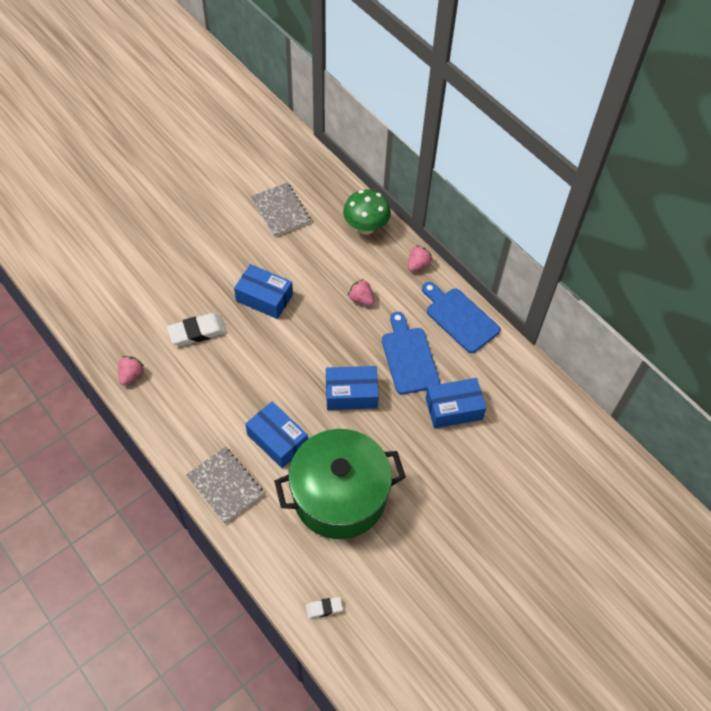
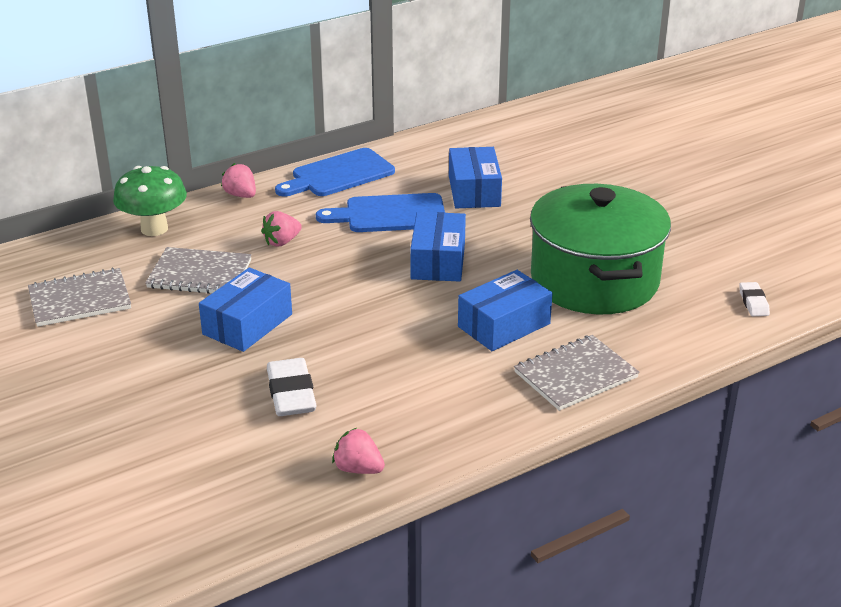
camera: 80 degrees left, 25 degrees down
(316, 262) = (199, 274): none -> grey notebook

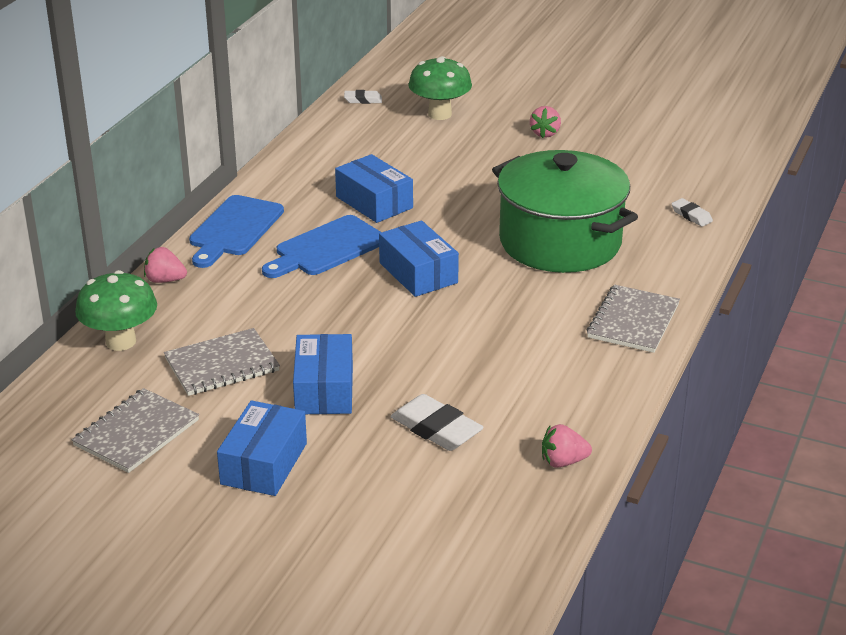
camera: 35 degrees left, 0 degrees up
(282, 242) = (260, 308): pink strawberry -> pink strawberry (545, 133)
(504, 325) = (535, 305): blue box -> blue box (264, 463)
(568, 106) = (363, 100): none -> white eraser
(621, 137) = (440, 114): none -> green mushroom

